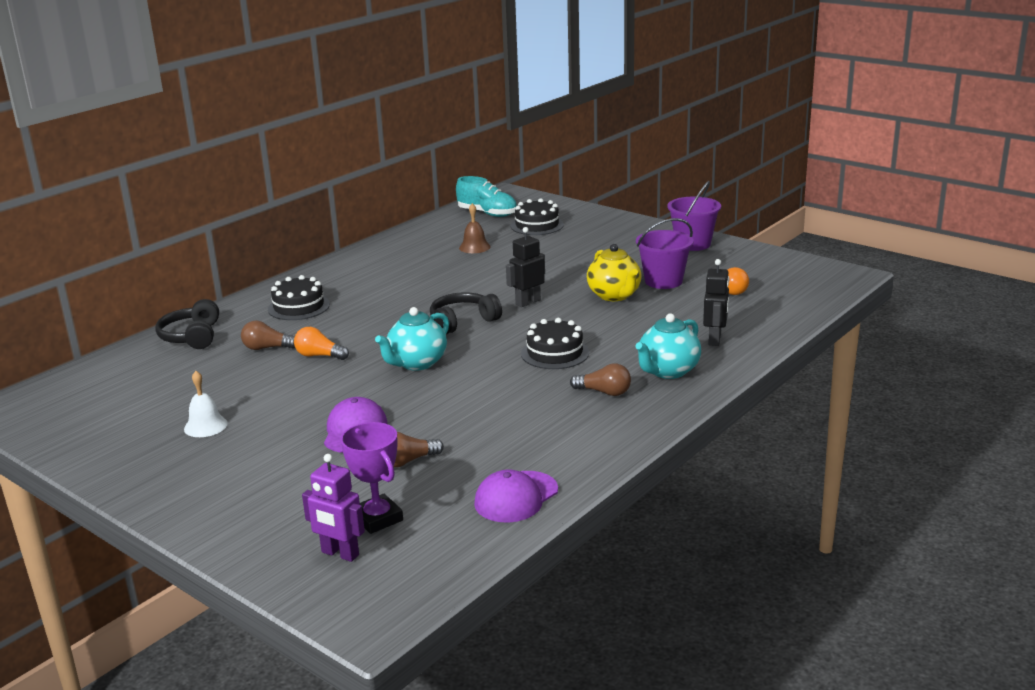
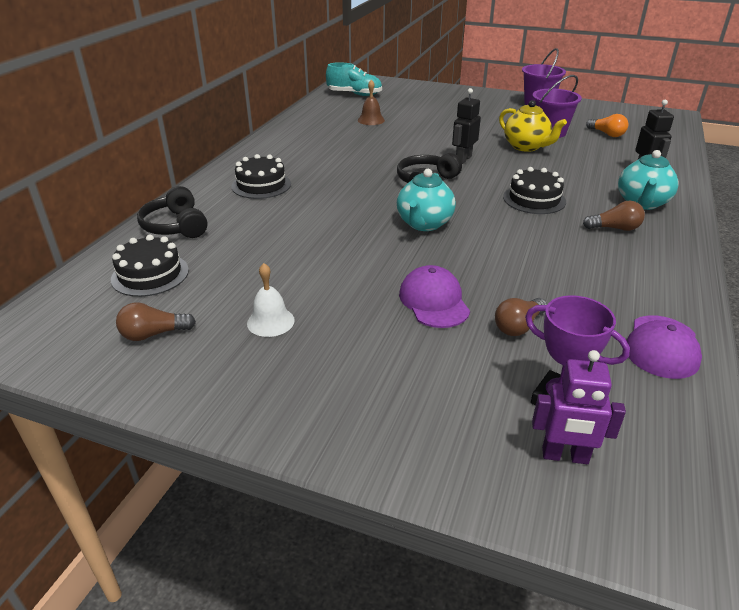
camera: 20 degrees left, 10 degrees up
(267, 348) = (264, 228): brown light bulb -> brown light bulb (153, 334)
(319, 356) = (324, 229): orange light bulb -> none
(537, 225) = (404, 100): black cake -> black cake (150, 274)

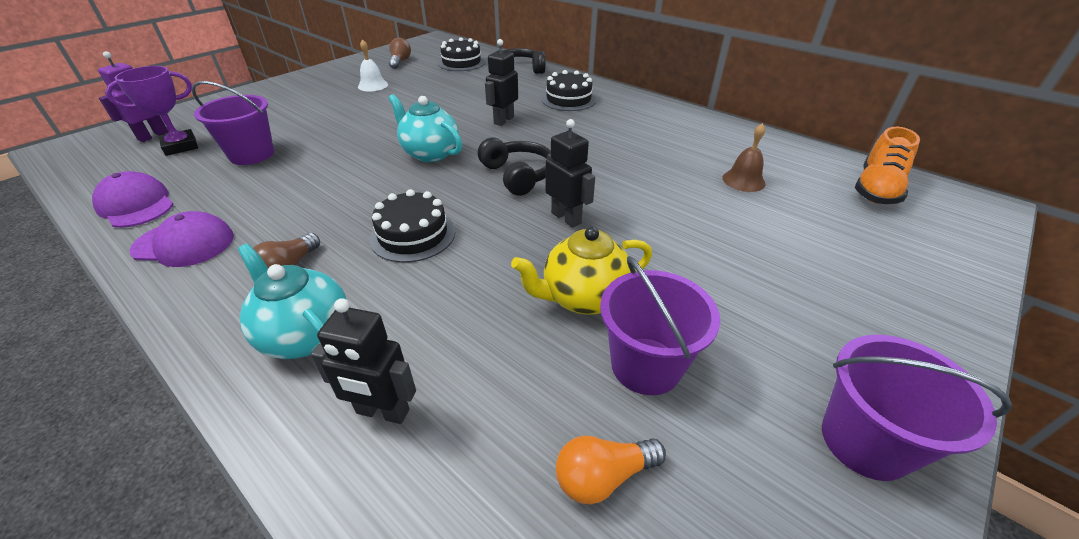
camera: 110 degrees right, 5 degrees up
(331, 206) = (503, 120): none -> black robot
(354, 94) = (876, 189): turquoise shoe -> orange shoe
(434, 301) = (322, 132): purple cap -> purple cap (184, 243)
(518, 326) = (252, 154): brown light bulb -> purple bucket

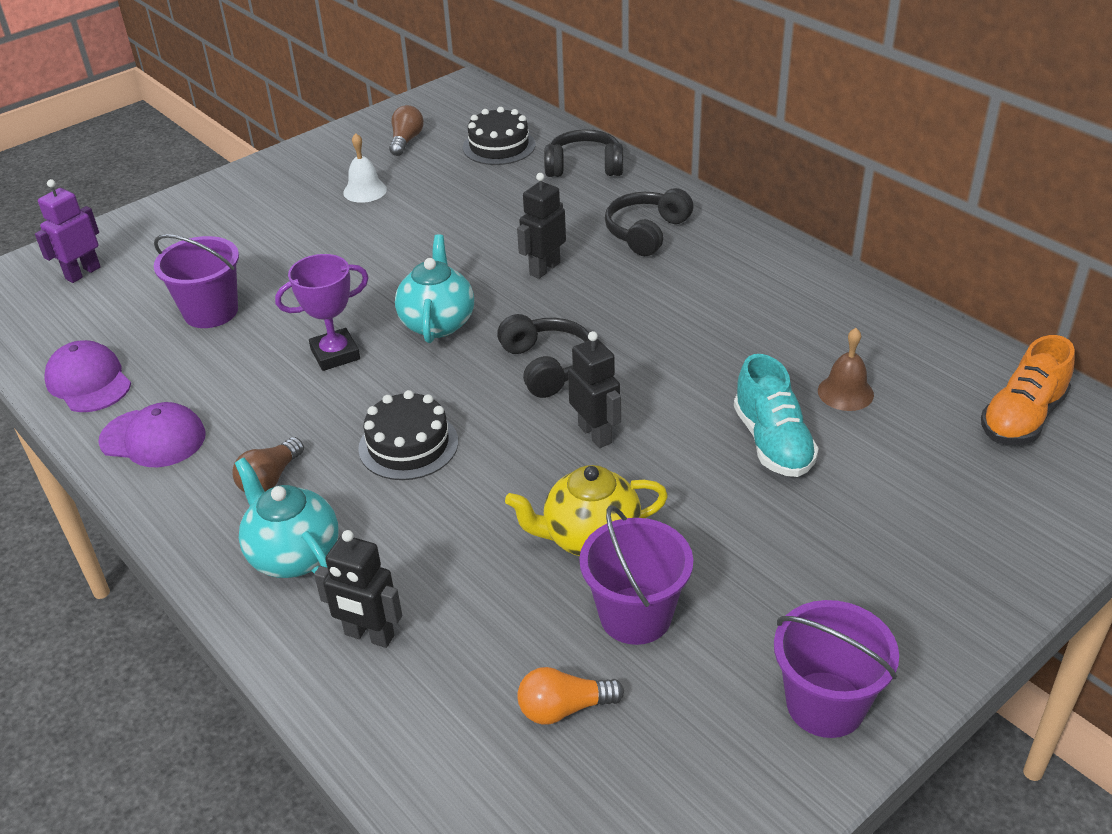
camera: 10 degrees right, 0 degrees up
(181, 146) = (121, 293): purple trophy -> purple trophy (335, 354)
(430, 153) = (437, 323): turquoise teapot -> turquoise teapot turned 45 degrees clockwise
(568, 99) = (646, 232): black cake -> black headphones
(706, 215) = (772, 442): none -> turquoise shoe

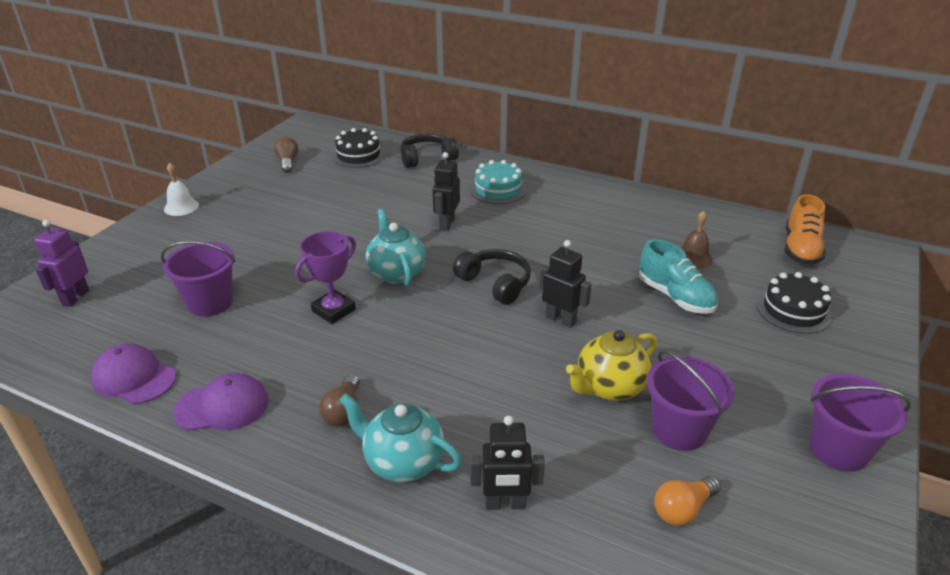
camera: 25 degrees left, 5 degrees down
(365, 191) = (279, 198): white bell -> white bell (181, 207)
(408, 445) = (435, 359): black cake -> black cake (793, 310)
(646, 232) = (498, 189): black headphones -> turquoise cake

